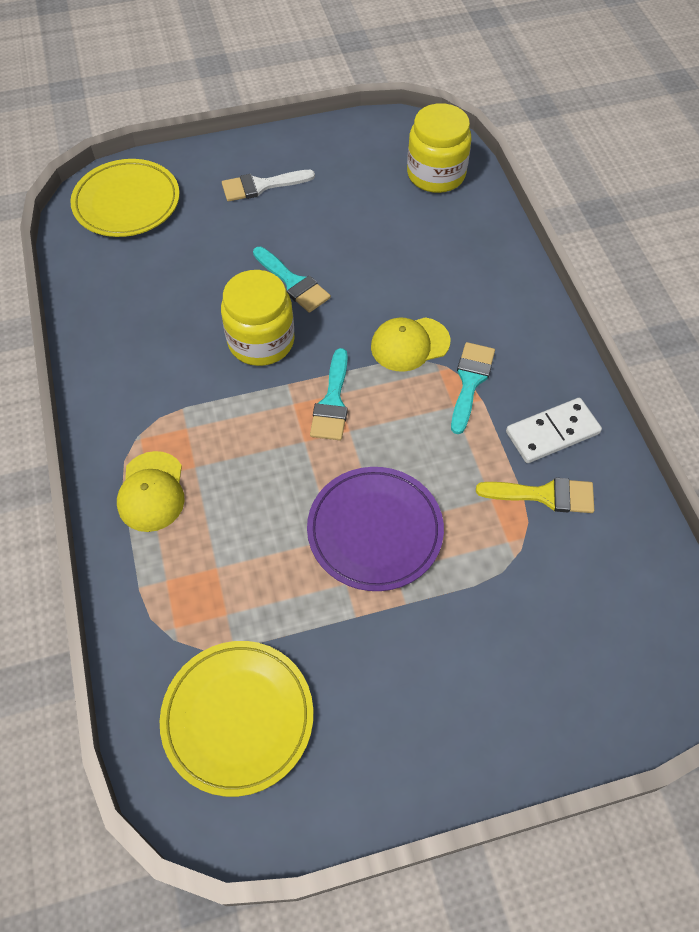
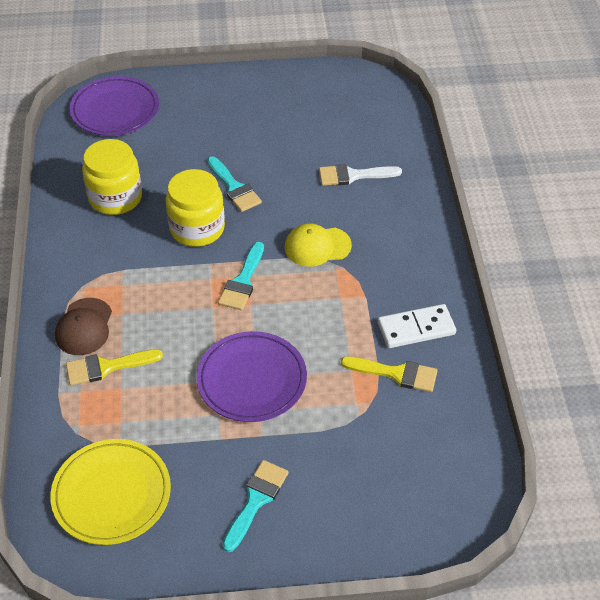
camera: 10 degrees right, 10 degrees down
(127, 202) = (115, 110): yellow plate -> purple plate
(152, 492) = (84, 327): yellow cap -> brown cap
(192, 542) = (106, 367): none -> yellow brush
(261, 186) = (227, 110): white brush -> white brush (353, 175)
(436, 174) = (375, 118): yellow jar -> yellow jar (115, 198)
(470, 381) = (359, 281): turquoise brush -> turquoise brush (256, 500)

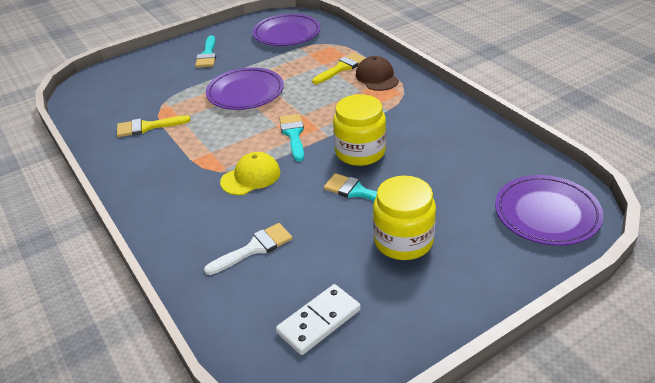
camera: 155 degrees right, 10 degrees down
(112, 494) = (287, 34): yellow plate -> purple plate
(115, 198) = (448, 147): yellow jar -> yellow jar (403, 241)
(416, 328) = (141, 155): white domino -> white domino (319, 321)

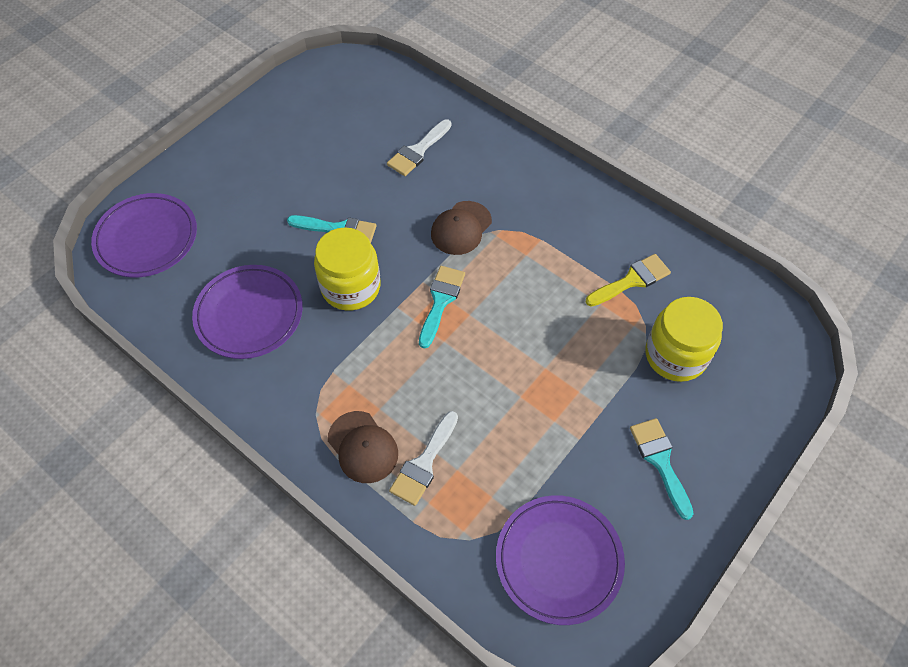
camera: 160 degrees right, 20 degrees up
(245, 92) = (544, 373): purple plate -> purple plate (249, 314)
(251, 177) = (461, 228): yellow cap -> brown cap
(293, 134) = (441, 301): turquoise brush -> turquoise brush turned 135 degrees counterclockwise
(319, 321) = (339, 104): white domino -> none
(341, 68) = (424, 463): yellow brush -> white brush
(403, 241) = (284, 183): yellow jar -> yellow jar (675, 355)

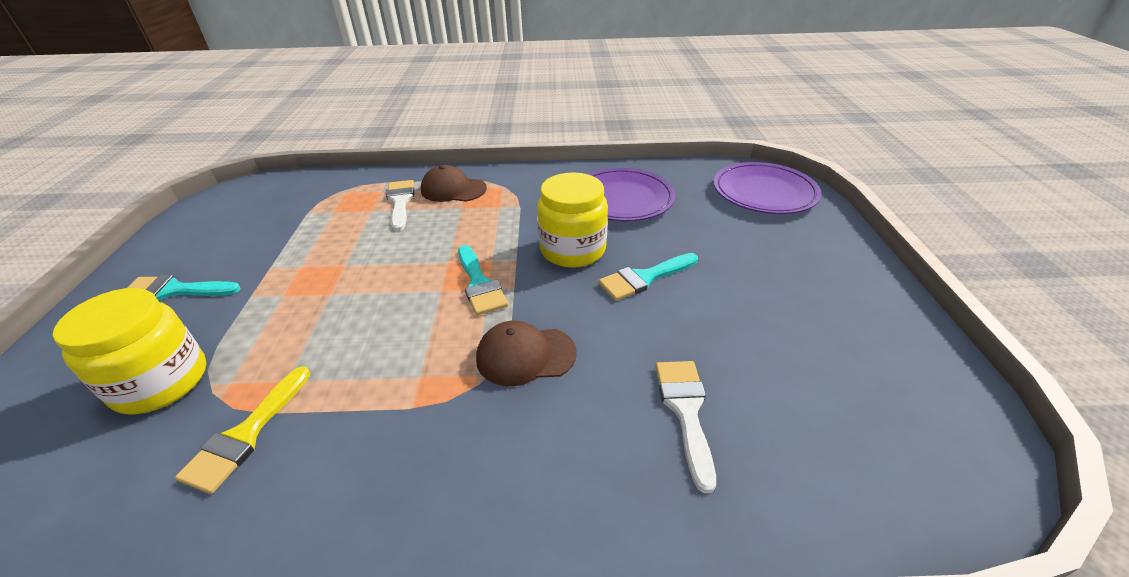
camera: 140 degrees right, 20 degrees down
(461, 228) = (525, 355): brown cap -> brown cap turned 90 degrees counterclockwise
(559, 560) = (261, 210): purple plate -> none
(660, 461) = (175, 290): turquoise brush -> turquoise brush turned 150 degrees clockwise

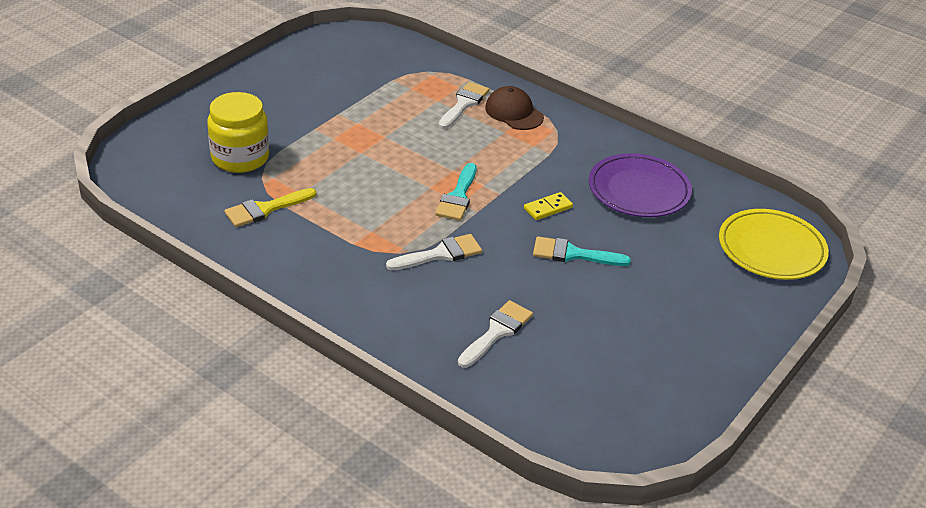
camera: 35 degrees right, 0 degrees up
(175, 290) = (275, 101): turquoise brush -> none
(525, 355) = (440, 254): brown cap -> white brush
(572, 250) = (548, 208): yellow jar -> yellow domino
(764, 193) = (771, 249): purple plate -> yellow plate

